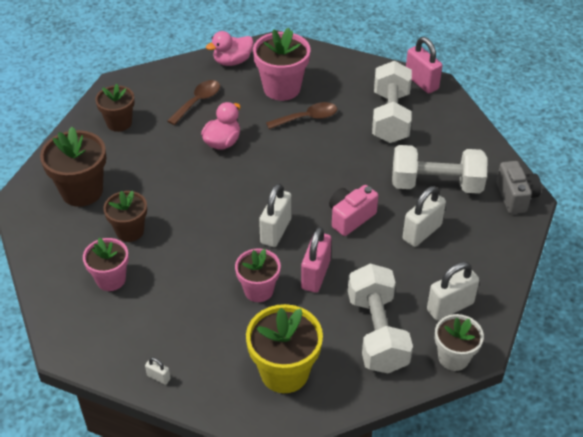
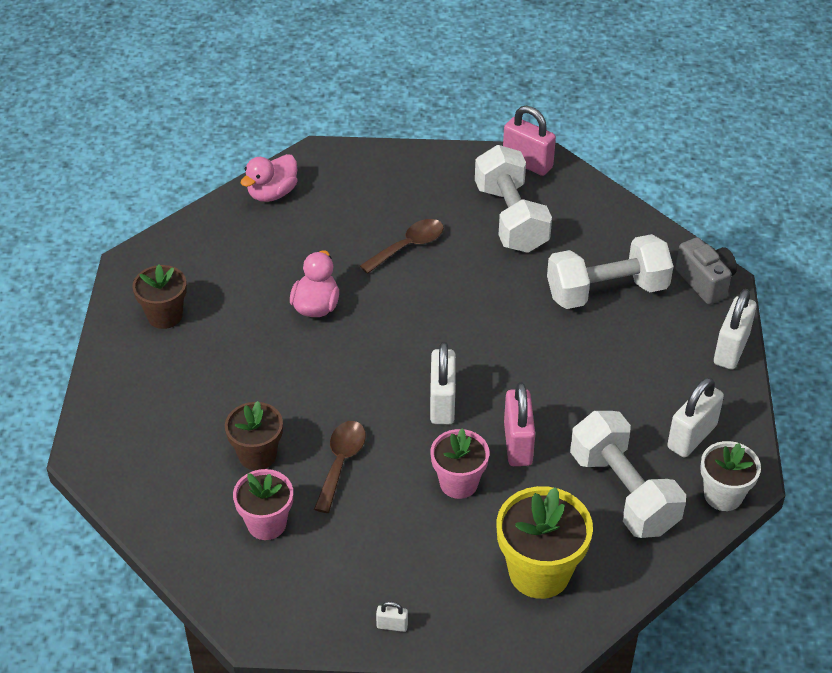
camera: 20 degrees left, 0 degrees up
(82, 191) = (165, 421): brown flower pot -> none
(198, 102) = (255, 260): brown spoon -> brown spoon (341, 462)
(282, 88) = (356, 214): pink flower pot -> none
(350, 218) = (524, 361): pink camera -> none
(422, 232) = (618, 356): white padlock -> white padlock (731, 349)

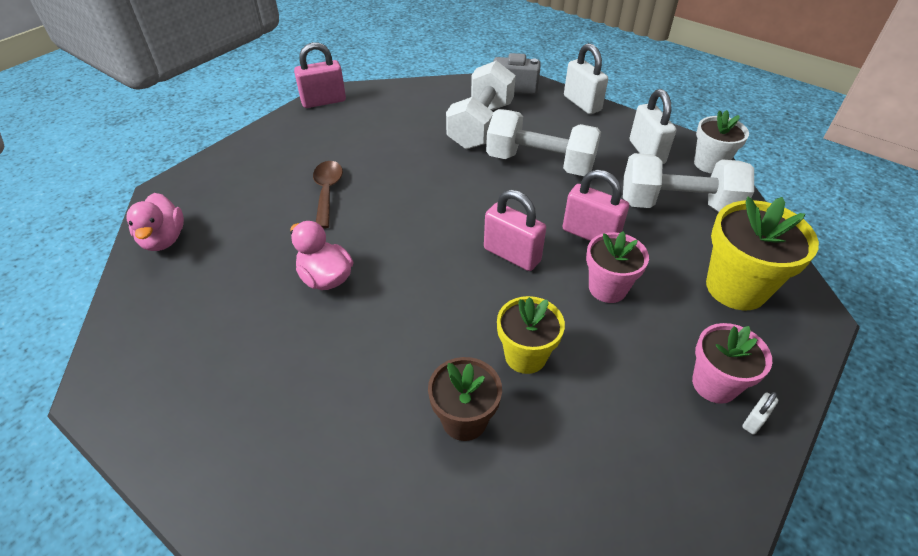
camera: 55 degrees left, 0 degrees up
(165, 316) = (203, 402): brown flower pot -> none
(266, 524) = (562, 461): pink flower pot -> pink flower pot (714, 384)
(341, 462) = (525, 356): brown spoon -> yellow flower pot
(442, 403) = (512, 255): white padlock -> pink padlock
(511, 218) = (364, 132): white dumbbell -> white dumbbell (540, 163)

